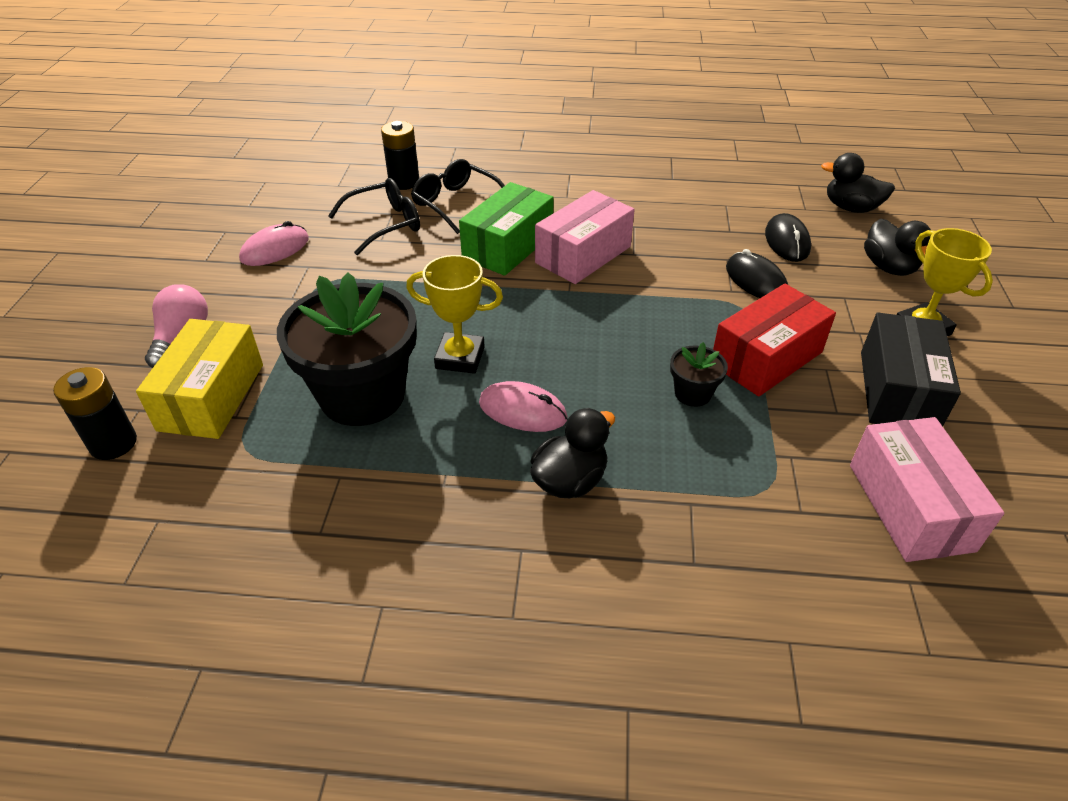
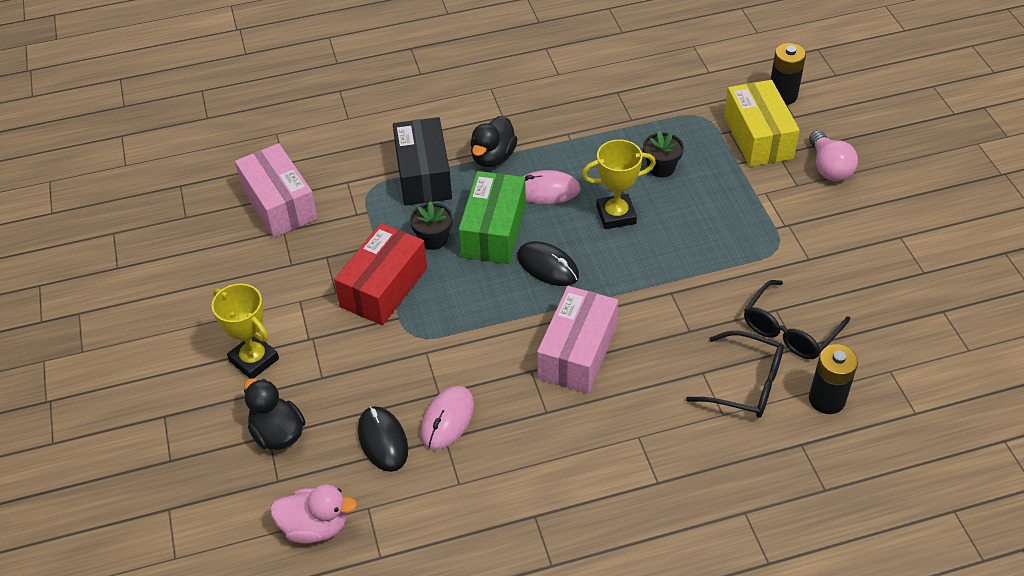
camera: 160 degrees right, 5 degrees up
(275, 249) = (856, 267): pink mouse -> pink mouse (447, 419)
(362, 395) = (661, 168): black flower pot -> black flower pot, size x0.43
(508, 246) = (653, 340): green box -> green box (494, 231)
(756, 280) = (406, 372): black mouse -> black mouse (548, 266)
(851, 208) = (315, 527): black duck -> pink duck
(897, 391) = (280, 288): black box -> black box (423, 175)

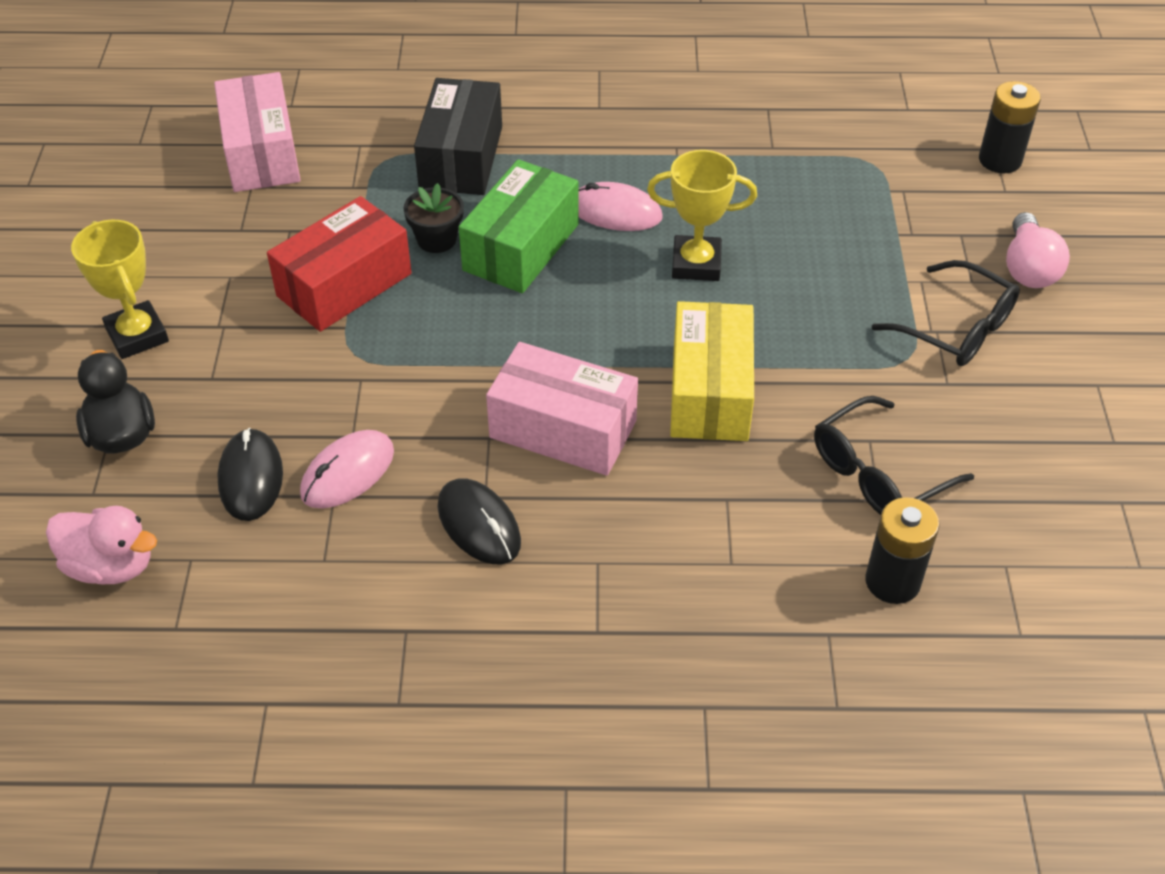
camera: 15 degrees right, 0 degrees up
(493, 157) = (562, 155): black duck -> none
(548, 266) = (573, 308): black mouse -> black mouse (479, 524)
(577, 352) = (563, 429): pink box -> pink box turned 75 degrees clockwise
(661, 168) = (786, 217): black flower pot -> none
(746, 384) = (782, 530): black glasses -> black glasses (957, 328)
(758, 137) = (941, 206): yellow box -> yellow box (710, 392)

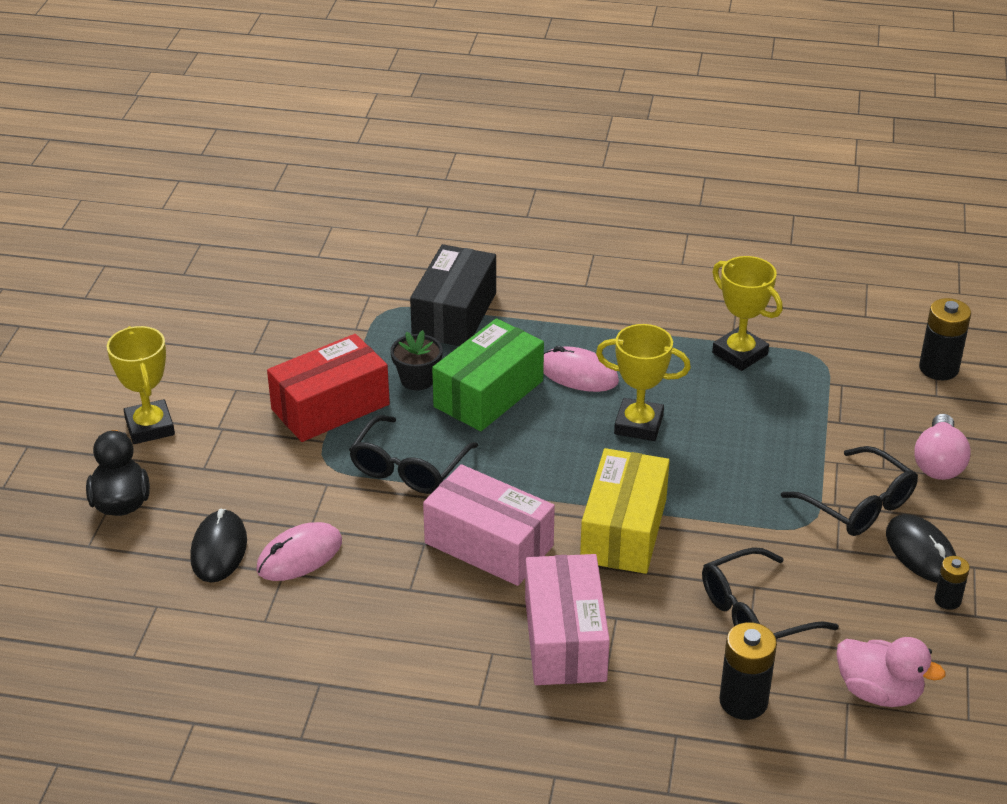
camera: 10 degrees right, 10 degrees down
(111, 566) = (92, 602): pink duck -> pink duck (879, 692)
(261, 153) = (284, 293): pink box -> pink box (565, 639)
(450, 348) = (408, 468): none -> black glasses
(479, 524) = (399, 610): black mouse -> black mouse (921, 552)
(785, 168) = (739, 354): none -> yellow trophy
(1080, 428) = (947, 600): none -> black battery

